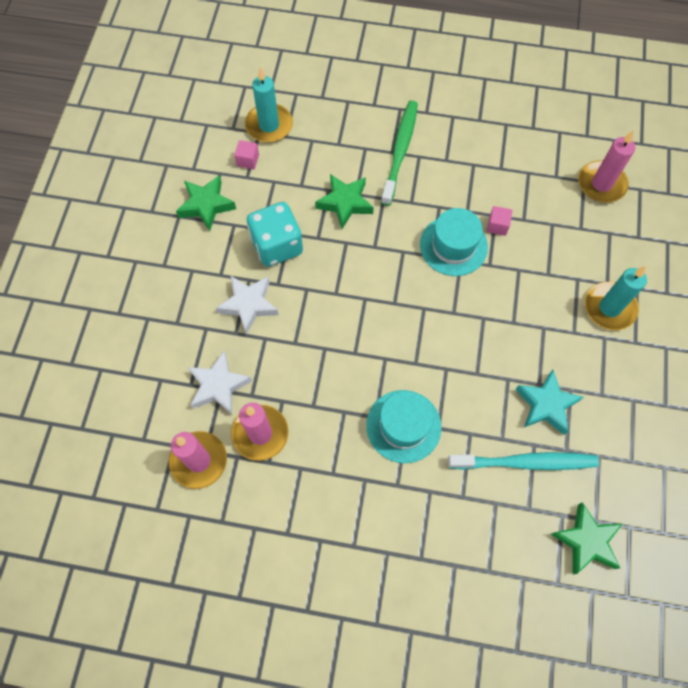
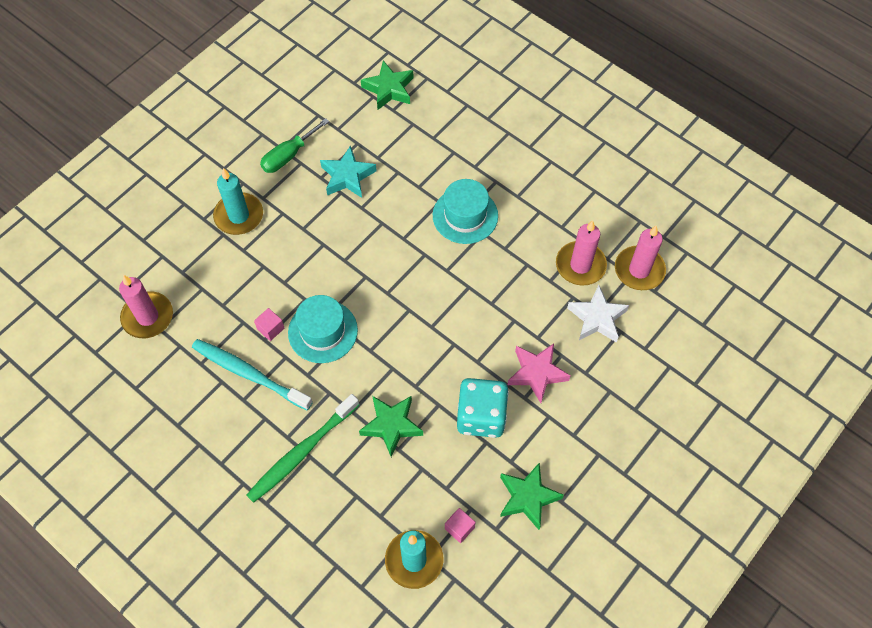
camera: 150 degrees left, 5 degrees down
(249, 305) = (537, 373): white star -> pink star
(526, 462) = (392, 149): turquoise toothbrush -> turquoise toothbrush (248, 373)
(619, 395) = (288, 156): none -> green screwdriver

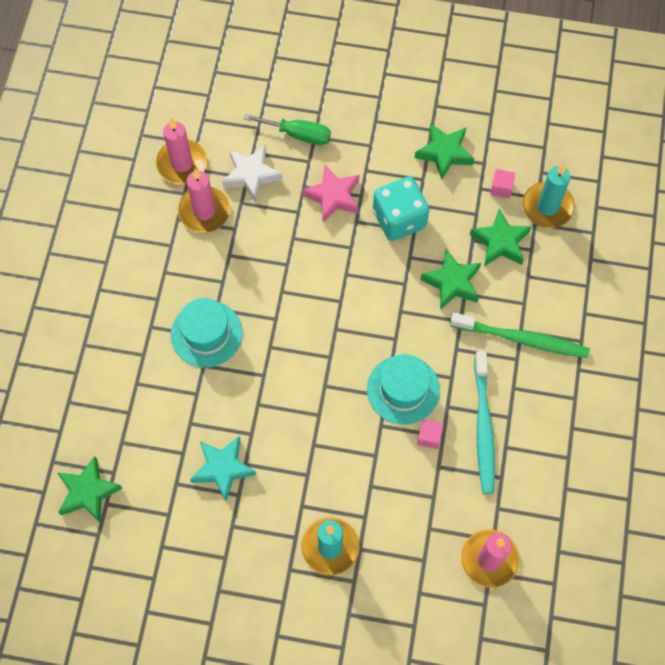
camera: 120 degrees left, 5 degrees up
(288, 156) = (230, 544): green screwdriver -> green screwdriver (298, 134)
(405, 492) = (500, 242): none -> green star

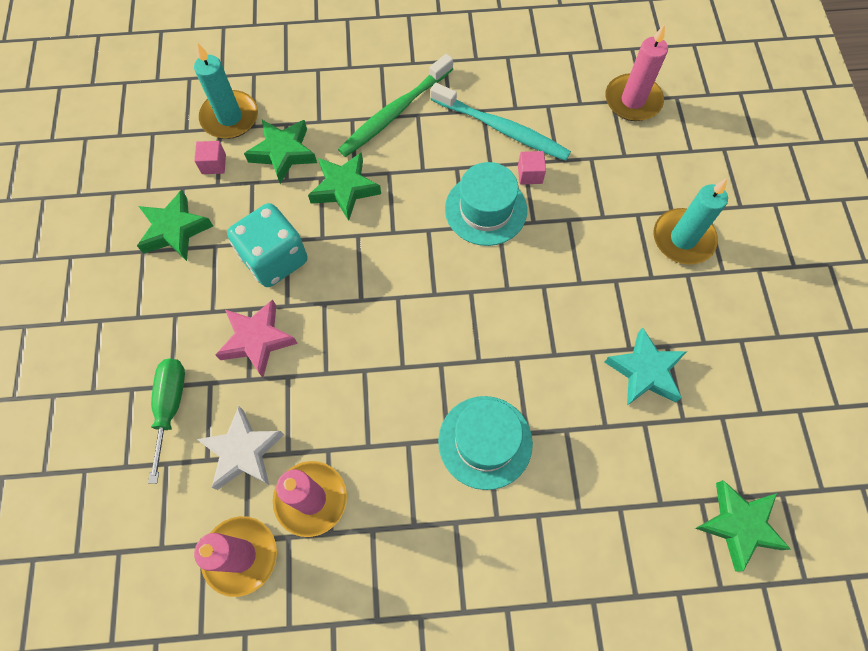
camera: 105 degrees left, 0 degrees up
(483, 428) = (502, 129): turquoise toothbrush -> turquoise toothbrush turned 45 degrees clockwise
(522, 339) = (394, 113): green toothbrush -> green toothbrush turned 135 degrees counterclockwise

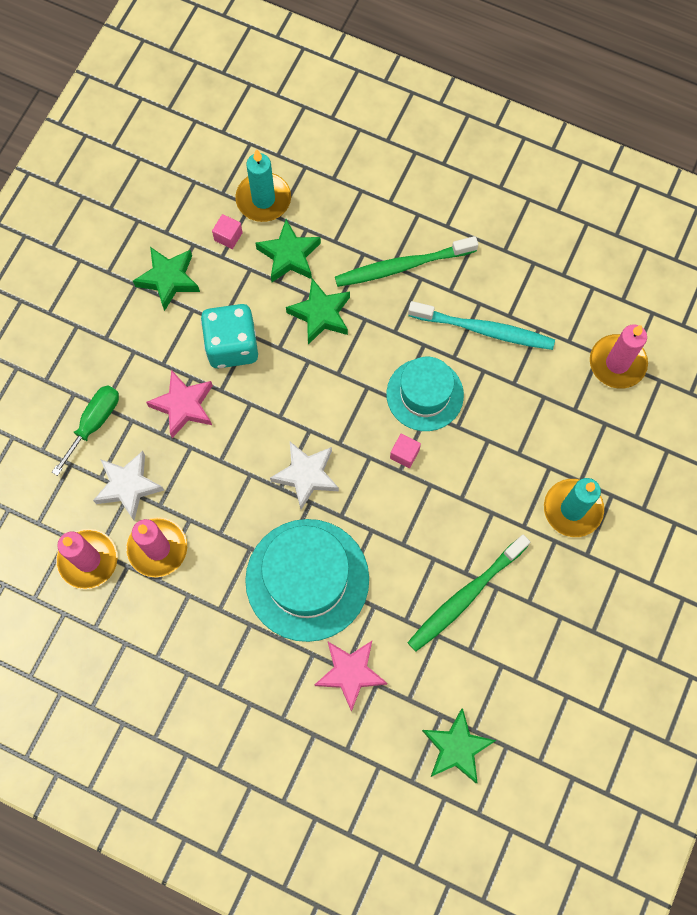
camera: 30 degrees right, 5 degrees up
(421, 341) = (306, 475): none -> white star
(485, 442) = (307, 579): turquoise hat -> turquoise hat, size x1.53
(502, 129) = (485, 330): turquoise toothbrush -> turquoise toothbrush turned 45 degrees counterclockwise
(530, 174) = (481, 383): pink cube -> pink cube (404, 454)
(588, 512) = (350, 673): none -> pink star
(645, 371) = (465, 597): turquoise star -> green toothbrush

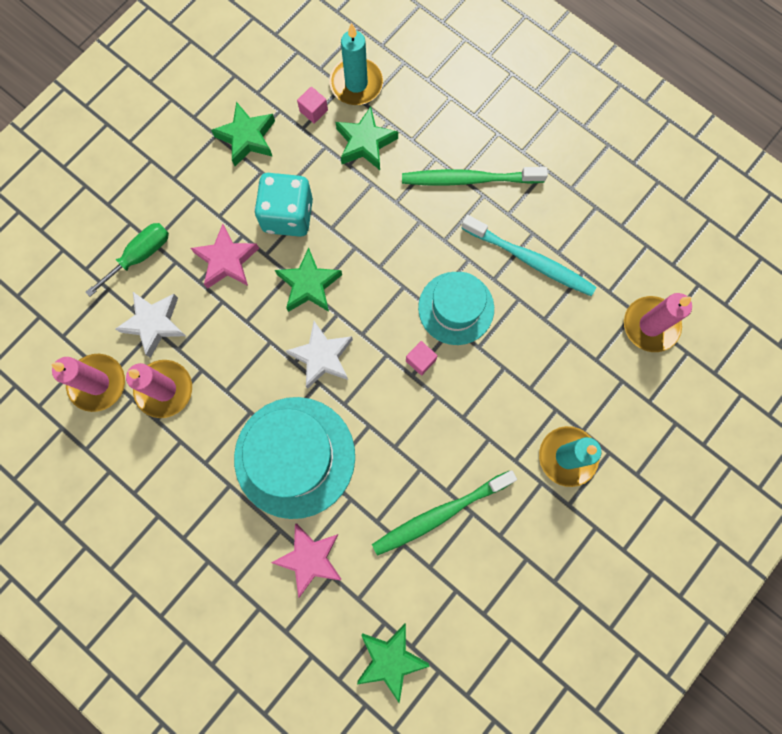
camera: 15 degrees right, 5 degrees up
(320, 314) = (379, 206): green star -> green star (309, 285)

